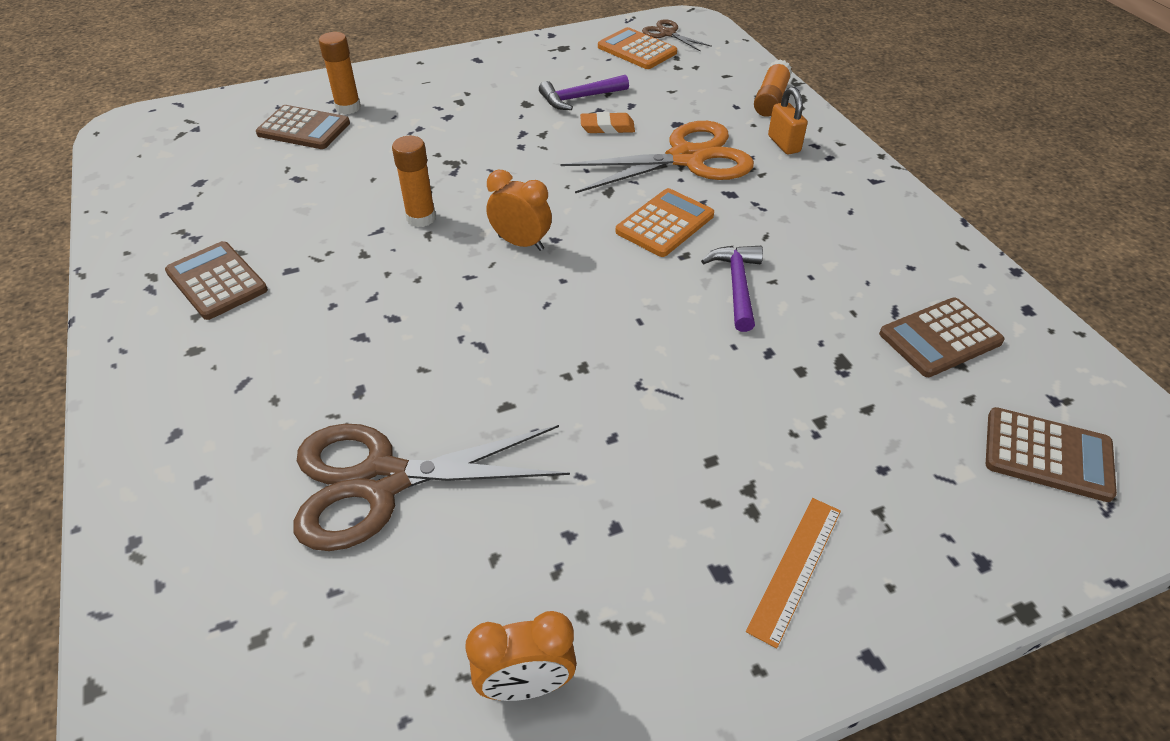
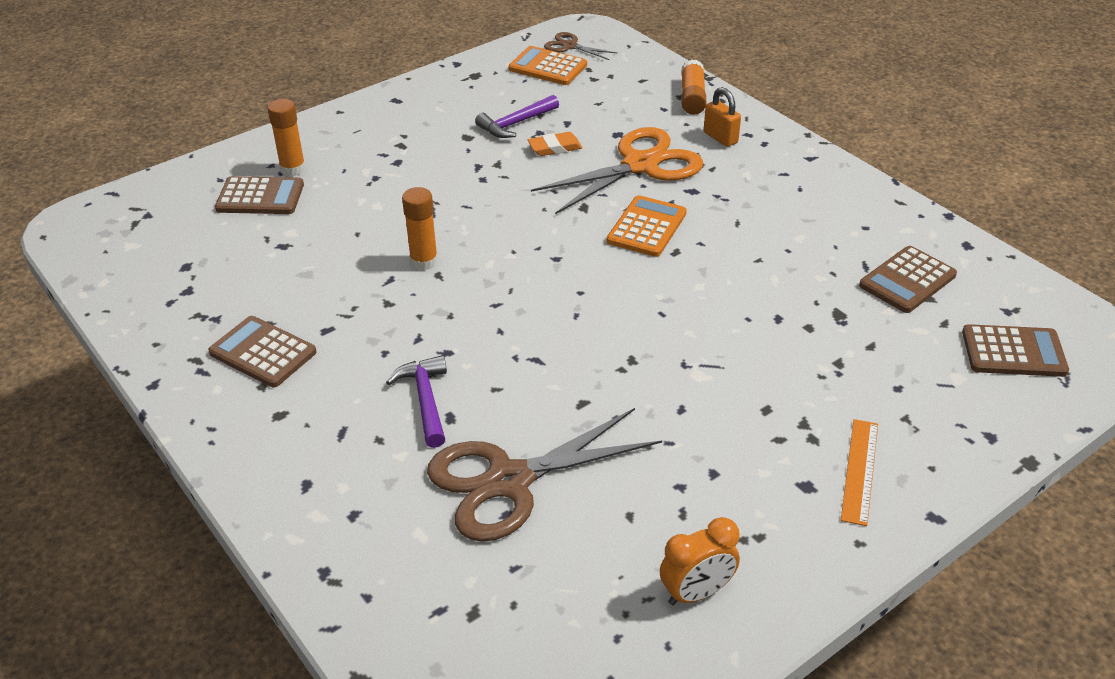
camera: 15 degrees left, 5 degrees down
(521, 243) = (527, 267): orange clock -> none
(737, 285) = (730, 269): purple hammer -> purple hammer (425, 400)

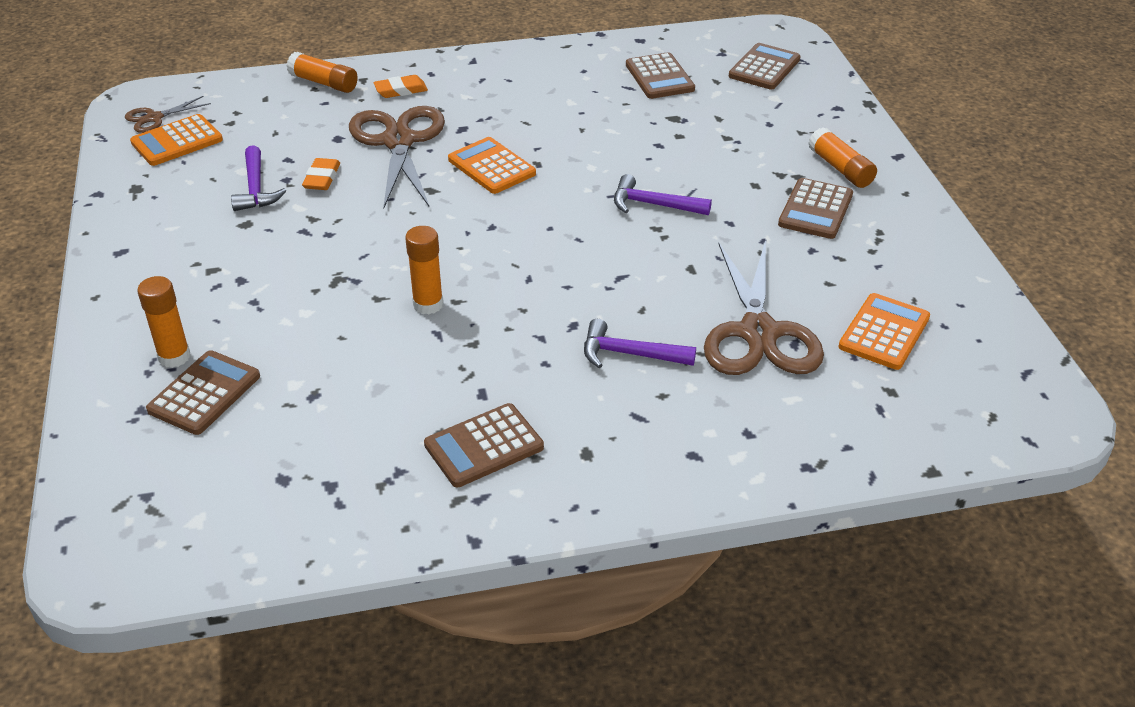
camera: 65 degrees left, 0 degrees up
(571, 584) = (884, 332): none -> orange calculator
(640, 165) = (399, 141): orange scissors -> brown scissors
(669, 346) = (653, 205): none -> purple hammer
(696, 593) = (919, 276): orange clock -> none
(720, 138) = (401, 90): orange padlock -> orange eraser
(758, 470) = (815, 210): none -> brown calculator
(859, 471) = (840, 168): orange ruler -> orange glue stick

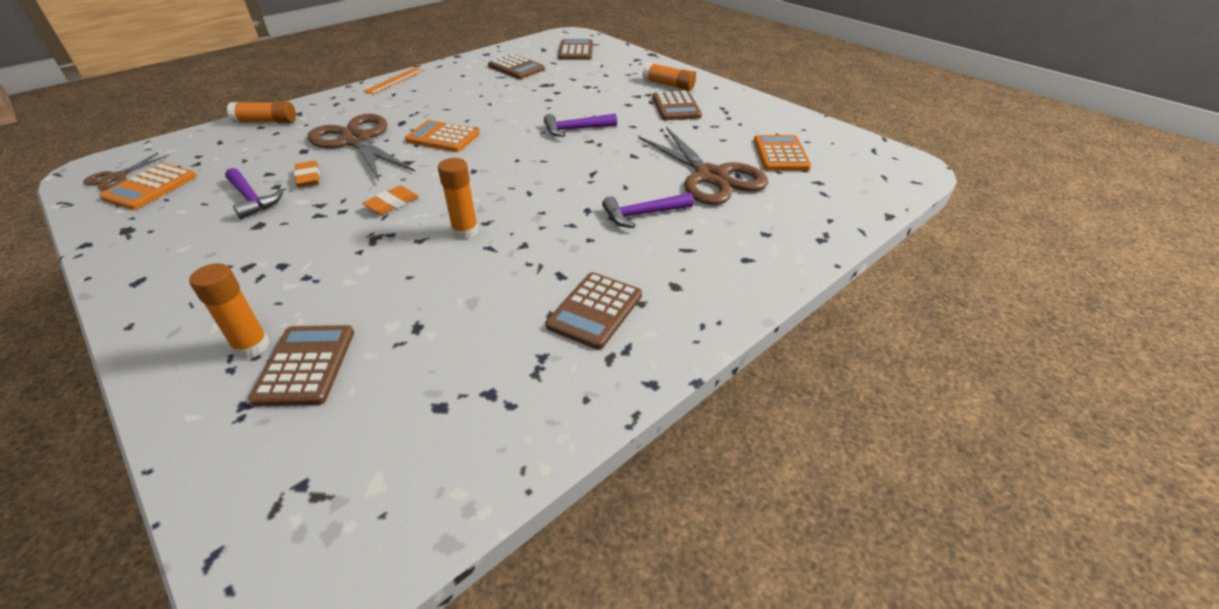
camera: 30 degrees left, 0 degrees up
(401, 90) = (335, 112): orange eraser -> orange eraser (392, 203)
(497, 57) = (394, 80): none -> orange ruler

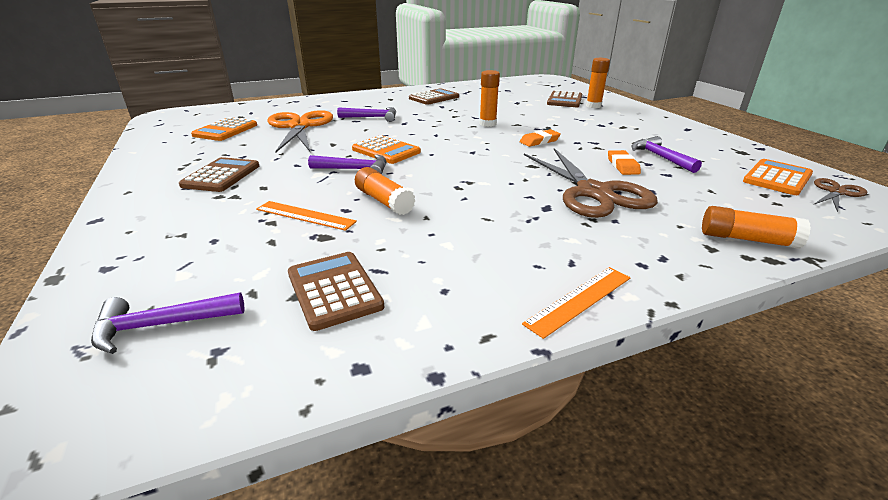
camera: 160 degrees left, 10 degrees down
(443, 137) = (496, 182): orange calculator -> orange calculator (386, 151)
(571, 92) = (305, 215): none -> orange ruler
(576, 51) = (161, 325): brown calculator -> purple hammer
(668, 85) = (171, 204): orange glue stick -> orange glue stick (384, 201)
(711, 176) = (300, 126): brown scissors -> orange scissors

